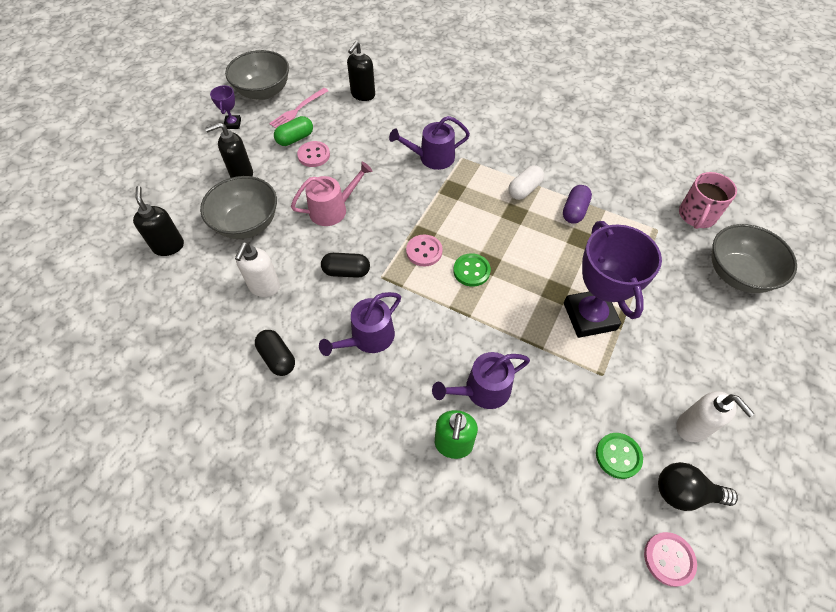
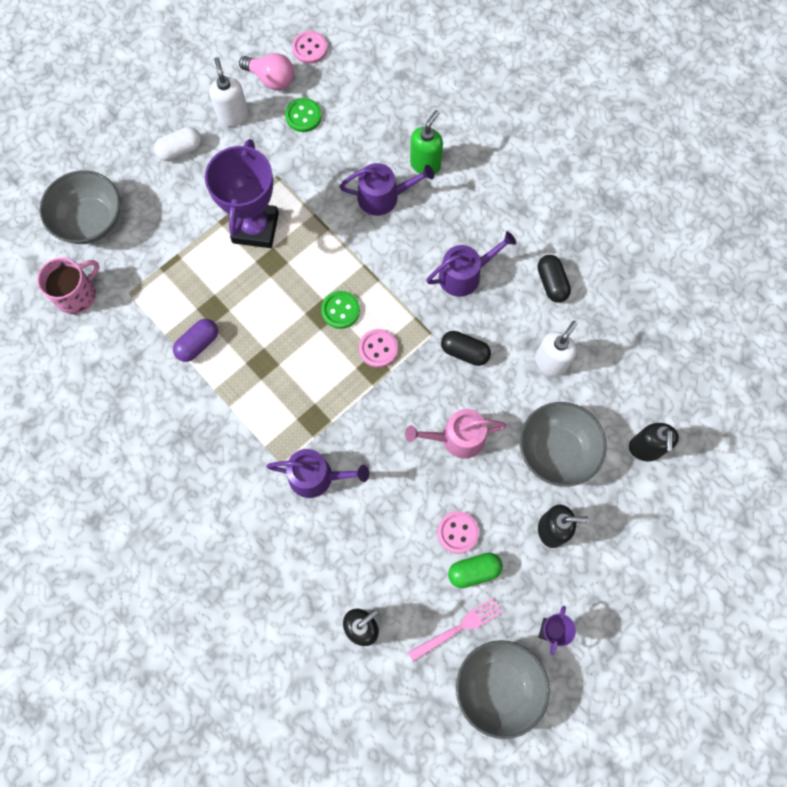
camera: 160 degrees left, 15 degrees up
(524, 189) = (235, 391): white capsule -> white capsule (180, 150)
(684, 492) = (271, 79): black light bulb -> pink light bulb

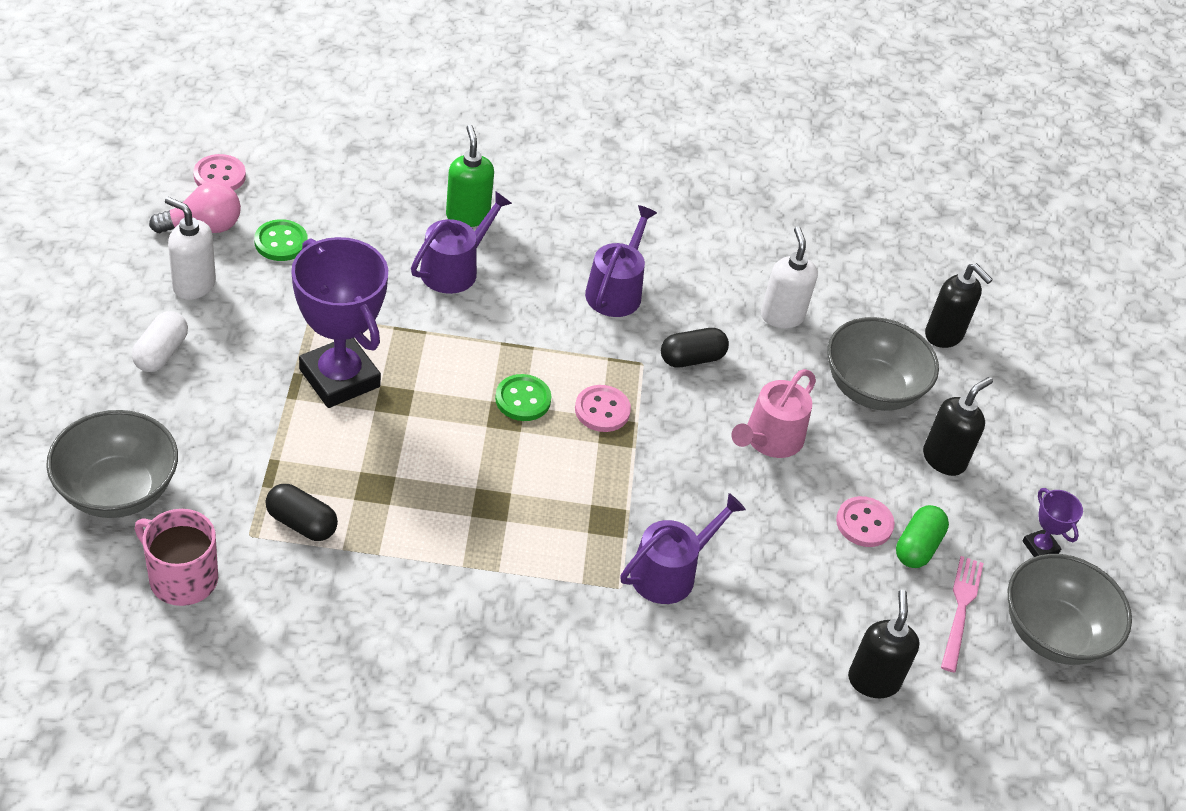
camera: 50 degrees left, 25 degrees down
(77, 294) = (181, 578): pink mug -> pink mug turned 60 degrees counterclockwise
(198, 344) = (394, 533): purple capsule -> none
(551, 283) = (708, 249): black capsule -> black capsule (301, 523)

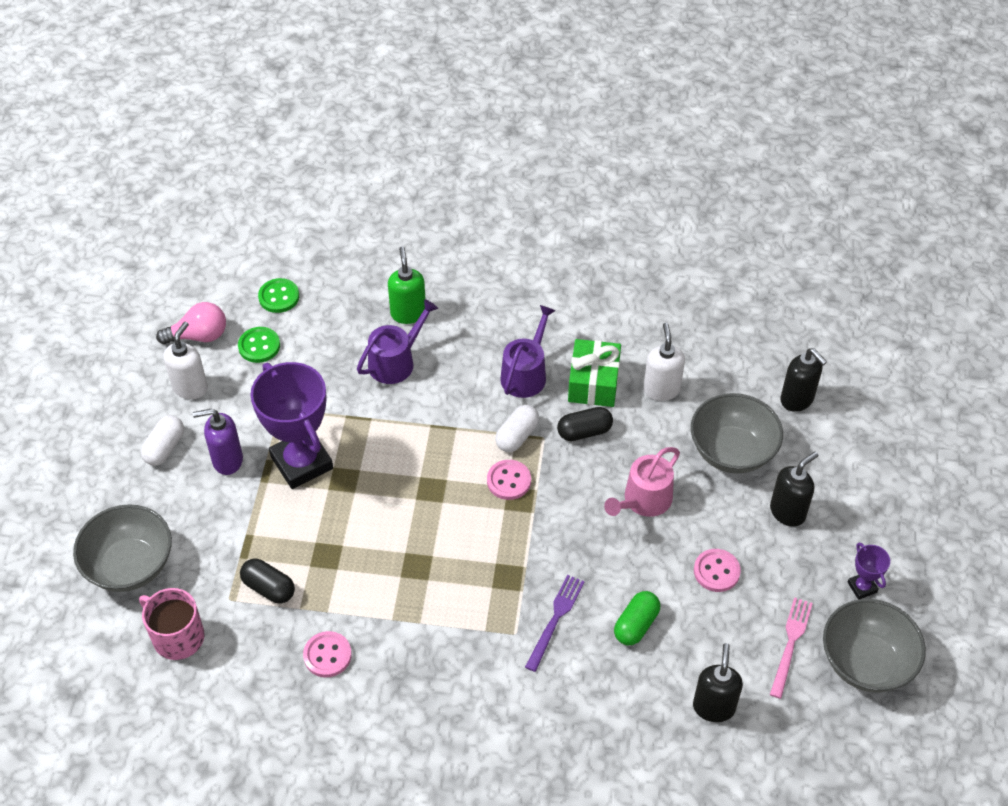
camera: 10 degrees right, 5 degrees up
(193, 285) = (190, 387): white soap dispenser -> white soap dispenser turned 75 degrees clockwise
(219, 176) = (212, 290): pink button -> pink button (327, 655)
(243, 371) = (227, 460): none -> purple soap dispenser
(523, 399) = (445, 474): green button -> green button (279, 297)
(609, 360) = (517, 436): none -> white capsule
(670, 572) = (555, 619): purple watering can -> purple fork
(699, 304) = (593, 383): none -> green gift
(917, 547) = (759, 590): green capsule -> green capsule (636, 625)

